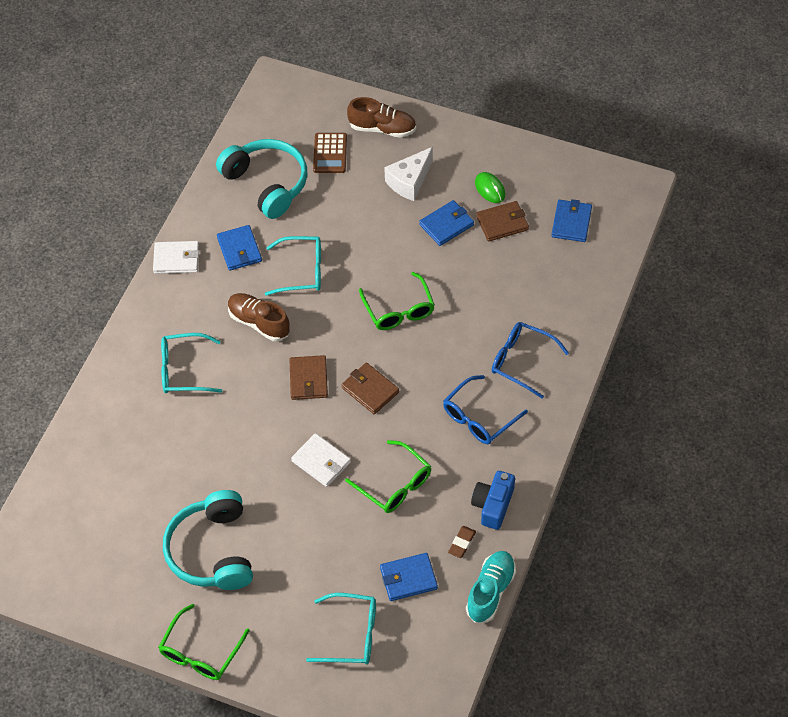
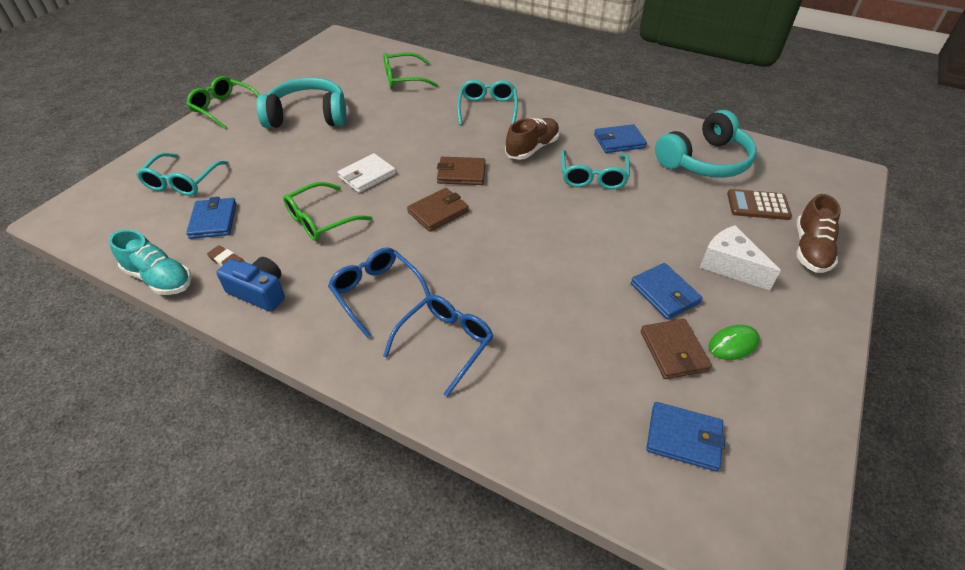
camera: 95 degrees right, 10 degrees down
(176, 259) = (607, 108): white wallet -> none
(399, 310) = (537, 241): green glasses -> green glasses (403, 79)

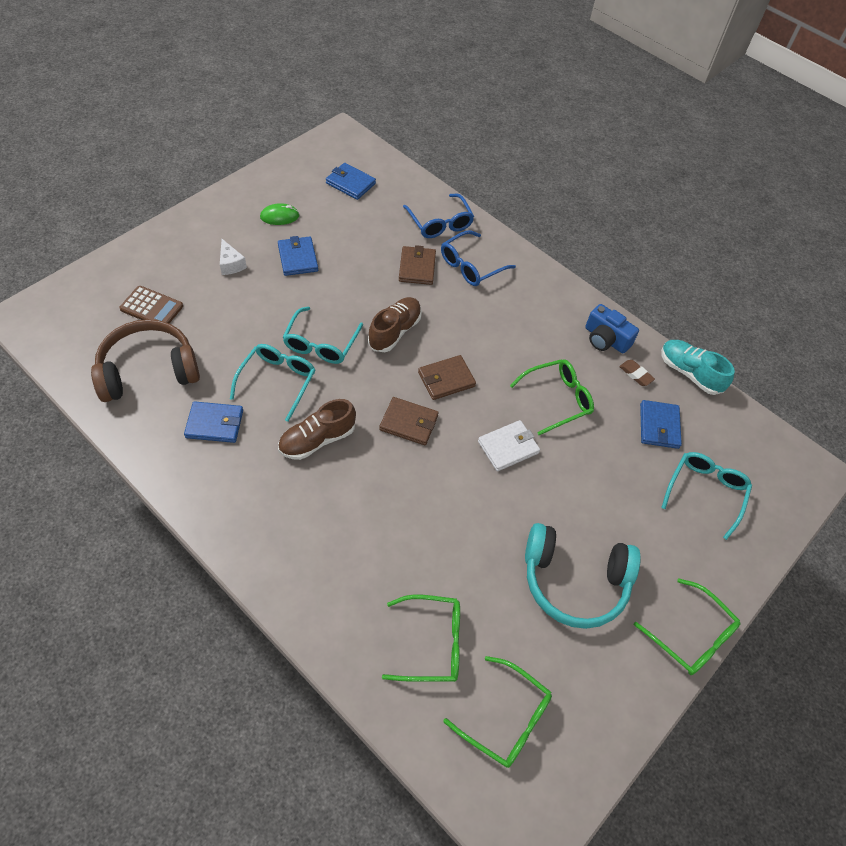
camera: 170 degrees left, 10 degrees up
(352, 63) = (506, 718): none -> green glasses
(376, 293) = (514, 315): blue glasses -> blue glasses (440, 223)
(487, 108) = (337, 530): turquoise glasses -> turquoise glasses (321, 344)
(673, 351) = (321, 223): brown wallet -> brown wallet (417, 267)
(705, 161) = (148, 370): turquoise headphones -> brown headphones
(730, 266) = (231, 264): white cheese -> white cheese, size x0.65
(810, 249) = (154, 259): brown shoe -> brown shoe (394, 331)

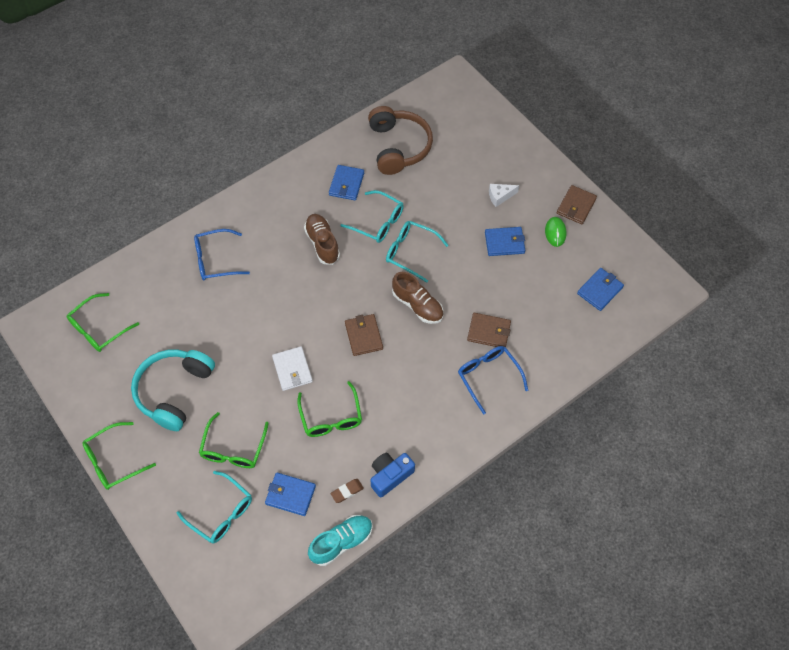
camera: 105 degrees right, 5 degrees up
(151, 308) = (457, 147): brown calculator -> none
(409, 423) = (327, 304): brown wallet -> brown wallet (576, 206)
(432, 643) = (157, 295): green glasses -> green glasses (233, 449)
(440, 223) = (545, 359): blue glasses -> blue glasses (215, 260)

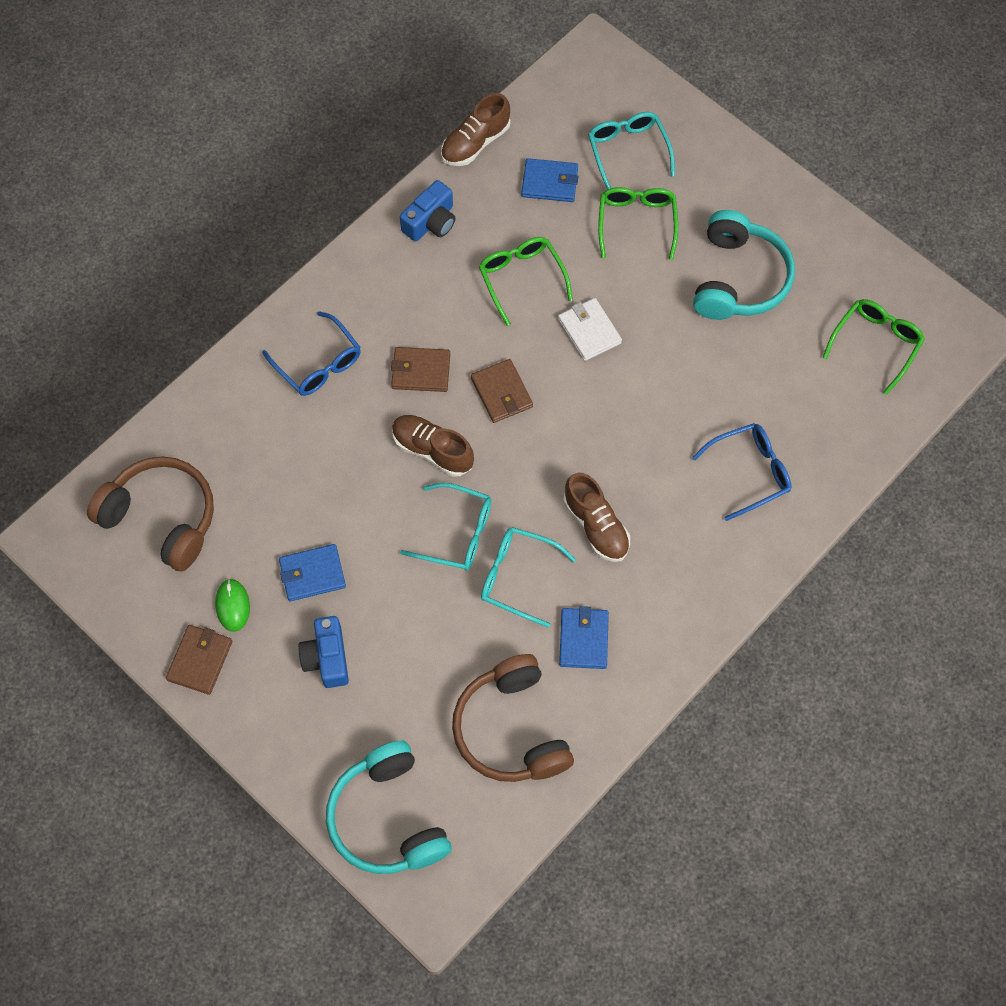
camera: 170 degrees right, 5 degrees up
(113, 461) = (781, 186): green glasses -> none
(221, 513) = (627, 151): turquoise glasses -> turquoise glasses turned 45 degrees clockwise
(341, 542) = (475, 143): turquoise shoe -> brown shoe
(347, 491) = (481, 196): brown eraser -> none
(474, 117) = (387, 818): none -> turquoise headphones
(488, 332) = (324, 427): brown wallet -> brown wallet (421, 371)
(500, 196) = (327, 658): white cheese -> blue camera
(599, 290) = (162, 517): blue wallet -> brown headphones

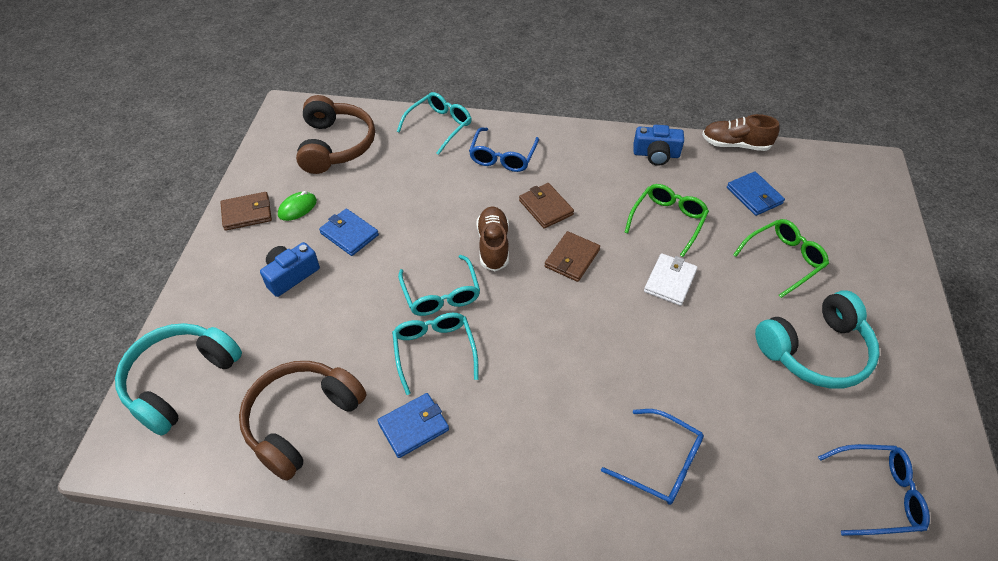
camera: 55 degrees right, 15 degrees down
(596, 526) = (518, 378): brown shoe -> none
(627, 151) = (829, 223): turquoise glasses -> turquoise glasses (439, 126)
(876, 344) = (877, 494): green glasses -> blue glasses

